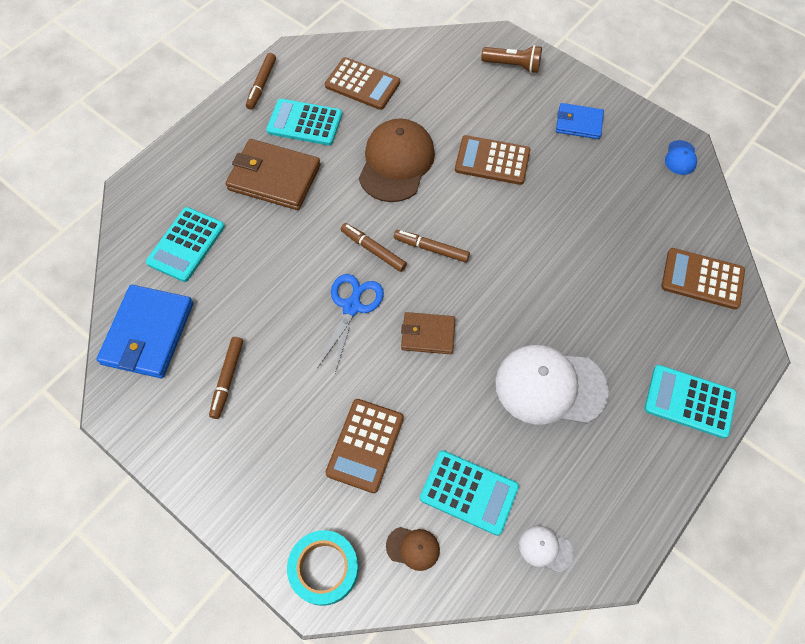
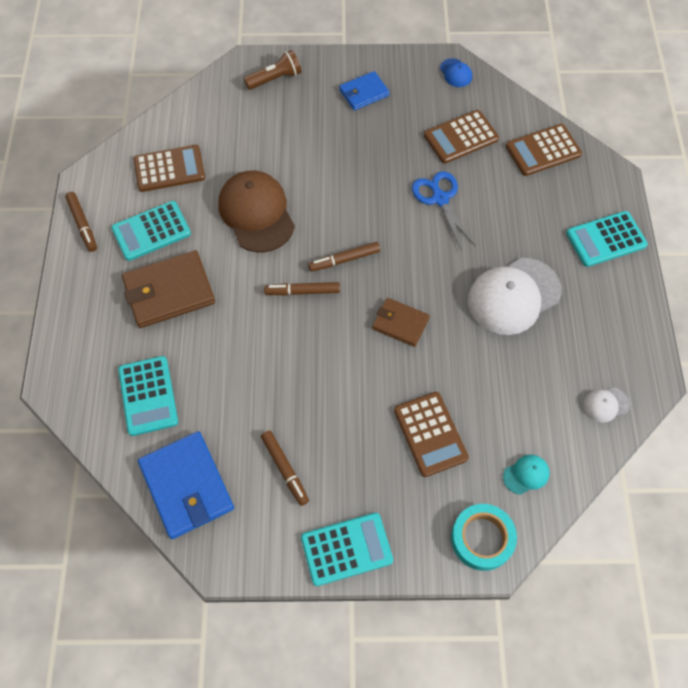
camera: 40 degrees left, 0 degrees up
(352, 306) = (326, 344): blue scissors -> blue scissors (440, 198)
(413, 548) = (526, 474): brown cap -> turquoise cap
(428, 334) = (400, 323): brown wallet -> brown wallet turned 60 degrees clockwise
(469, 492) = (527, 408): turquoise calculator -> turquoise calculator (346, 549)
(492, 161) = (327, 163): brown calculator -> brown calculator (461, 137)

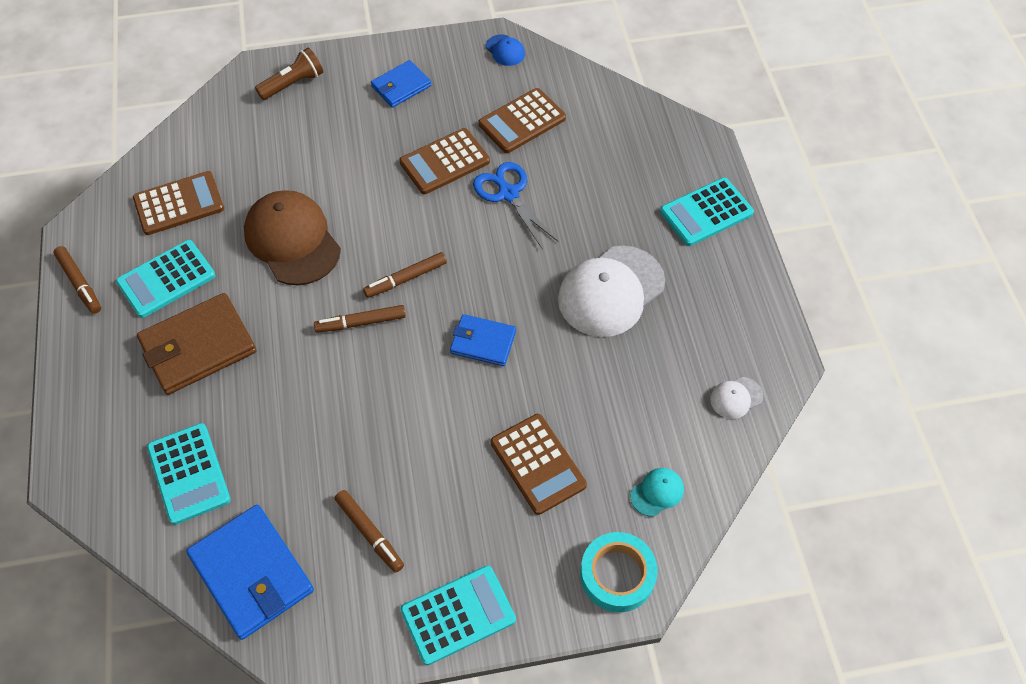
camera: 10 degrees left, 5 degrees down
(400, 323) = (483, 342): brown wallet -> blue wallet
(543, 150) = (619, 123): brown calculator -> brown calculator (444, 162)

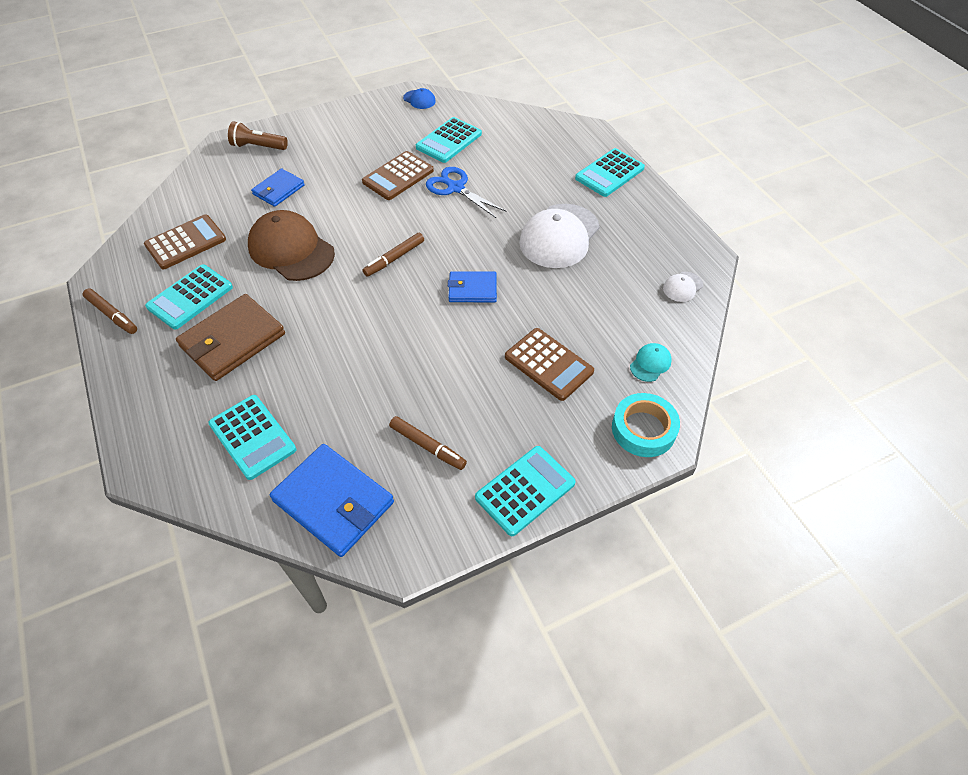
camera: 15 degrees left, 5 degrees down
(293, 84) = (258, 147): brown flashlight -> brown flashlight turned 120 degrees counterclockwise
(361, 323) = (367, 295): brown marker -> none
(401, 86) = (346, 134): blue wallet -> blue wallet (278, 190)
(522, 121) = (449, 141): brown calculator -> turquoise calculator

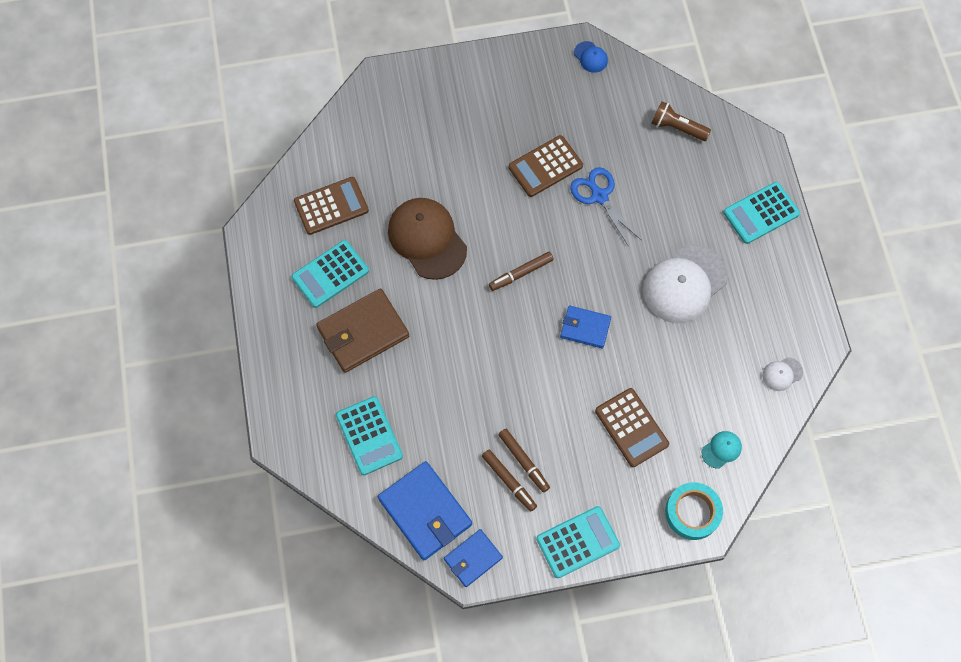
camera: 15 degrees right, 15 degrees up
(112, 315) = (262, 278): brown marker -> brown marker (524, 461)
(258, 147) = (412, 91): brown flashlight -> brown flashlight (677, 128)
(278, 190) = (425, 157): blue wallet -> blue wallet (473, 558)
(449, 141) = (608, 127): turquoise calculator -> none

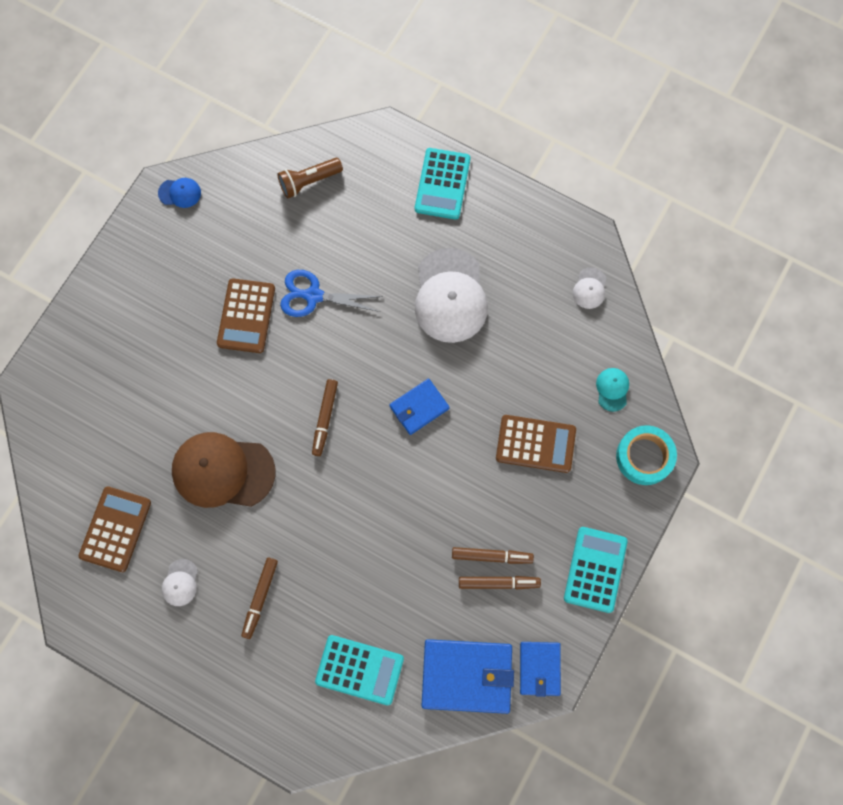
camera: 50 degrees left, 5 degrees up
(330, 274) = (180, 583): turquoise calculator -> white cap
(363, 332) = (260, 598): brown wallet -> brown marker

